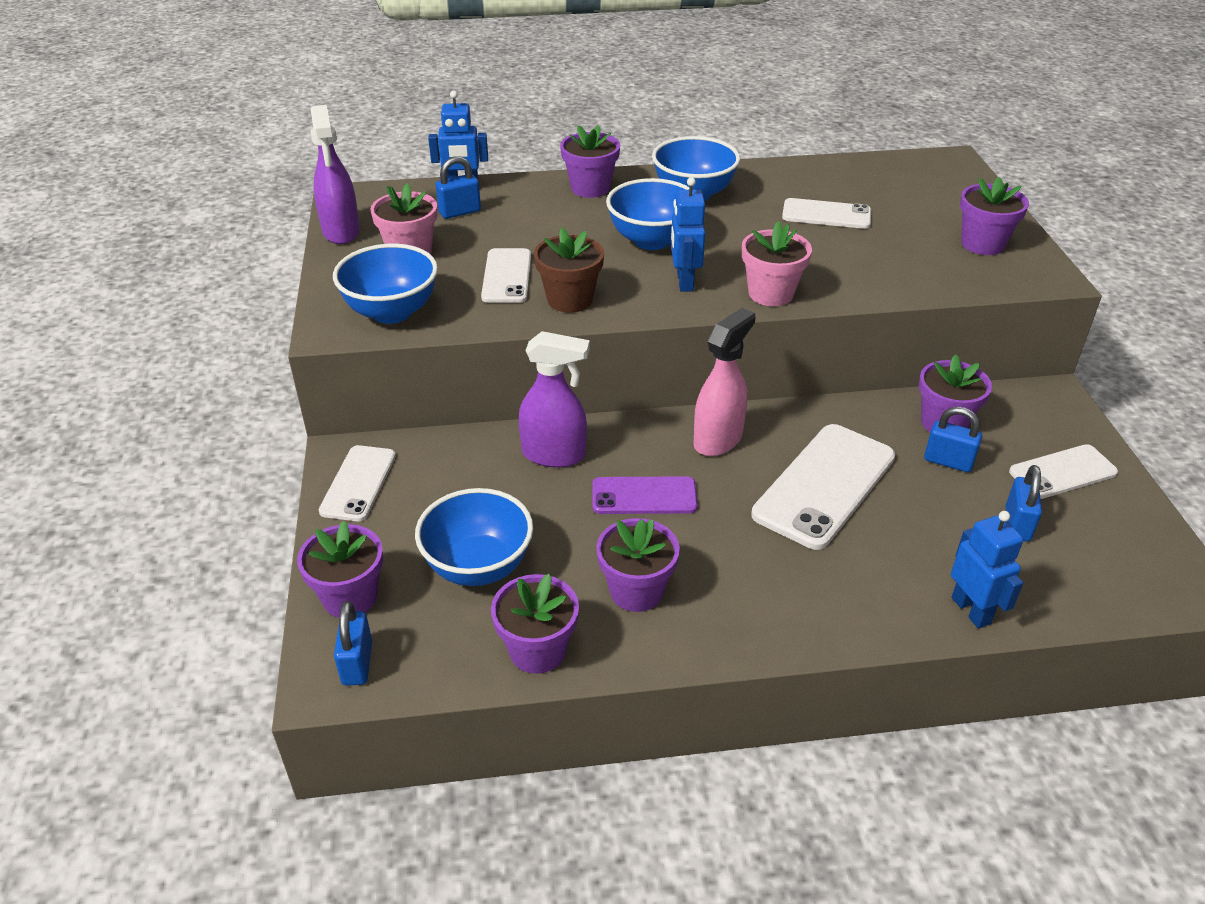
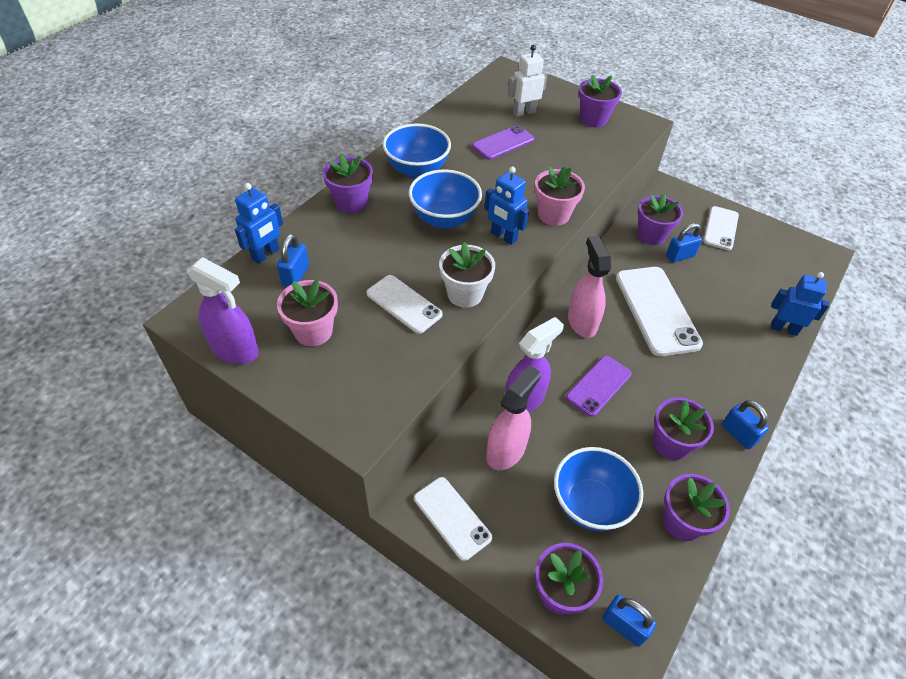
camera: 50 degrees left, 10 degrees up
(391, 312) = (376, 386): blue bowl -> none
(475, 476) = (506, 450): none -> pink spray bottle
(570, 299) = (465, 294): brown flower pot -> white flower pot
(826, 214) = (503, 143): white phone -> purple phone
(902, 201) = (524, 112): none -> white robot
(1017, 524) = (741, 269): blue padlock -> blue padlock (738, 434)

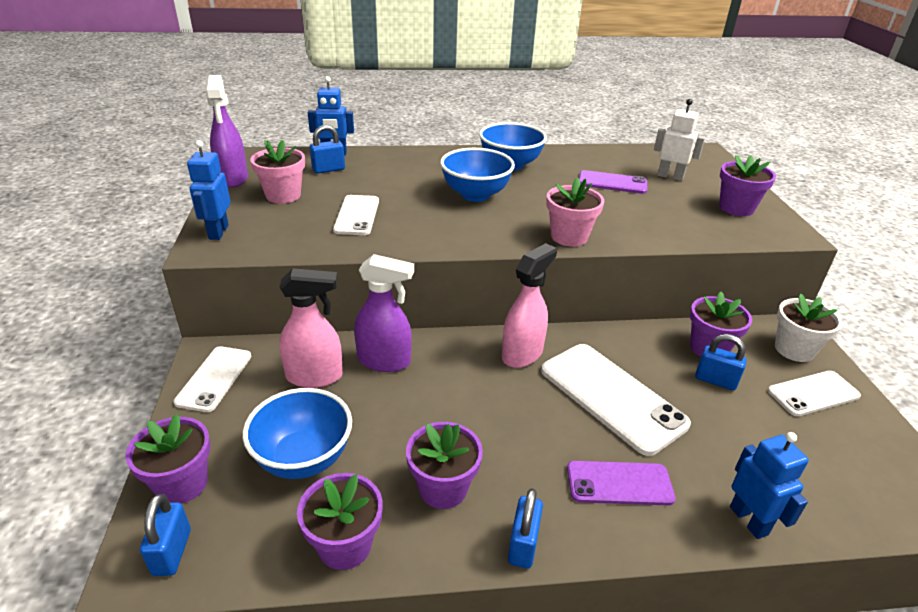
camera: 50 degrees right, 15 degrees down
(351, 202) = (431, 158): purple flower pot -> none
(465, 294) = (405, 234): white flower pot -> white flower pot (794, 349)
(503, 237) = (499, 225): blue robot -> blue robot (218, 232)
(598, 385) = (457, 400): purple phone -> purple phone (619, 483)
(656, 310) = (611, 397): white phone -> white phone turned 75 degrees counterclockwise

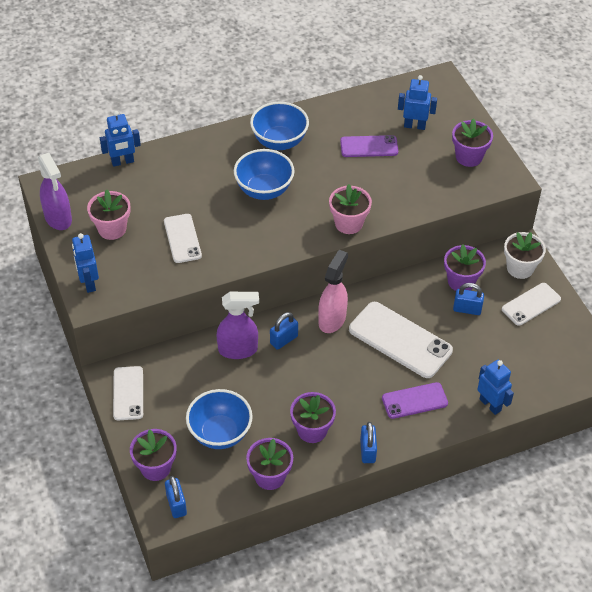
camera: 15 degrees left, 15 degrees up
(315, 376) = (196, 374): pink spray bottle -> none
(328, 169) = (130, 186): blue padlock -> blue padlock (284, 340)
(670, 176) = (414, 126): white robot -> blue robot

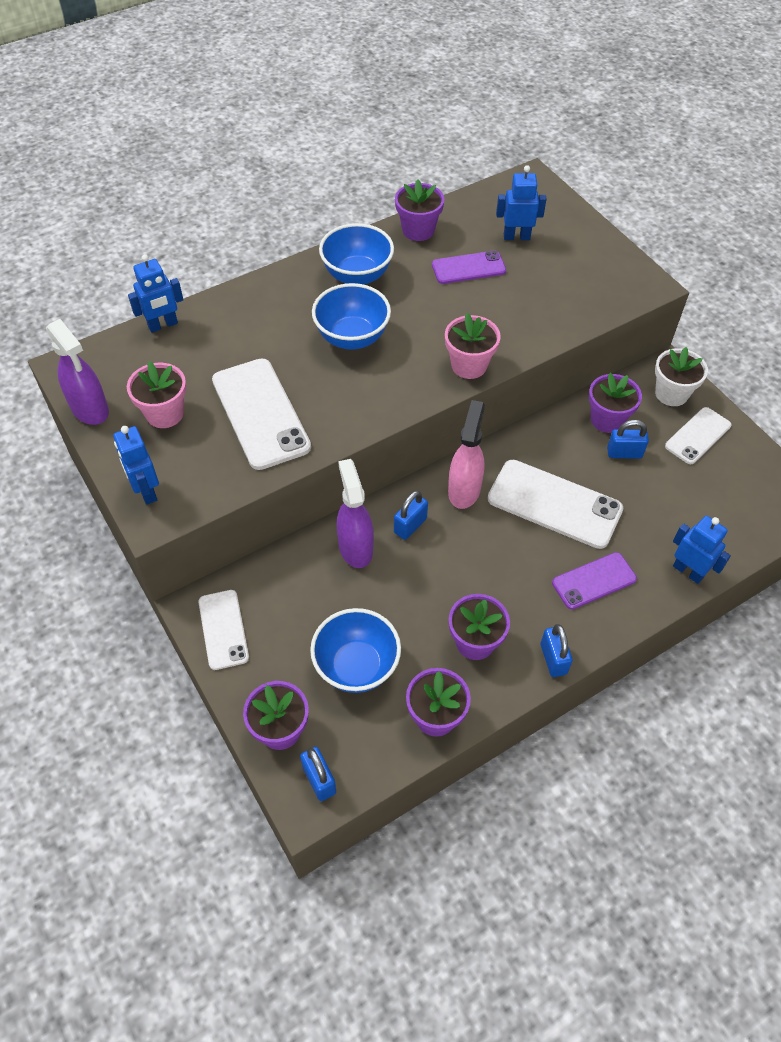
camera: 10 degrees left, 5 degrees up
(182, 238) = (260, 413): white phone -> white phone, size x1.67
(238, 350) = (355, 547): purple spray bottle -> purple spray bottle turned 90 degrees counterclockwise
(469, 157) = (592, 265): purple flower pot -> purple flower pot (418, 230)

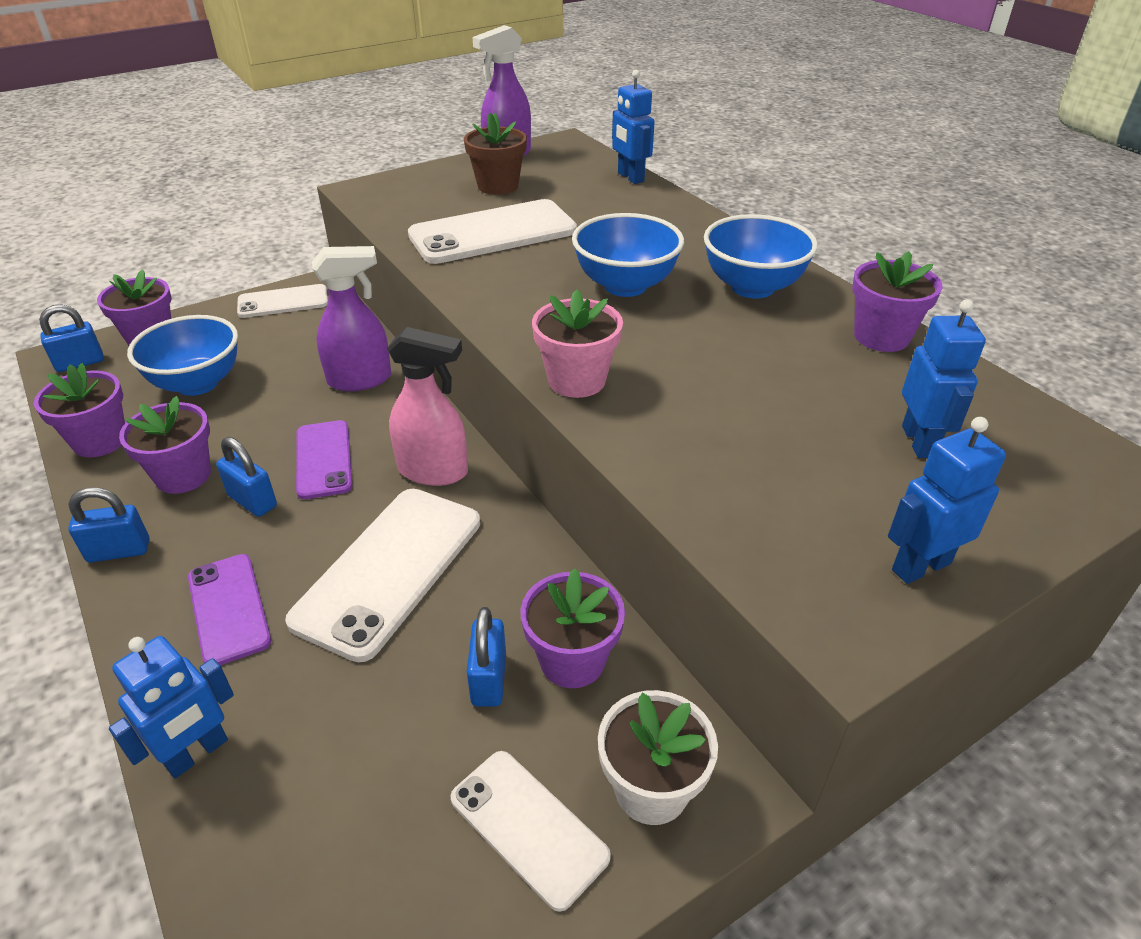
camera: 90 degrees right, 15 degrees down
(146, 491) = (395, 184): blue robot -> blue robot (920, 566)
(165, 413) = (498, 186): pink flower pot -> brown flower pot
(410, 525) = (382, 422): blue padlock -> blue padlock (252, 501)
(468, 268) = (807, 385): purple phone -> purple phone (323, 459)

